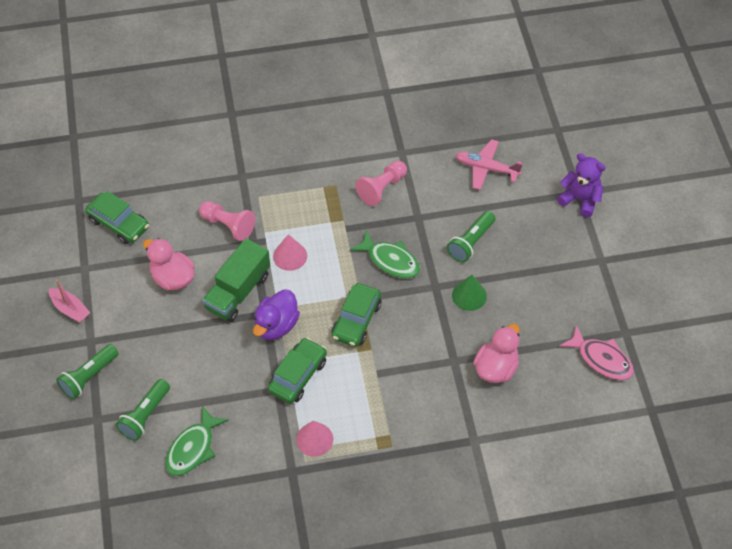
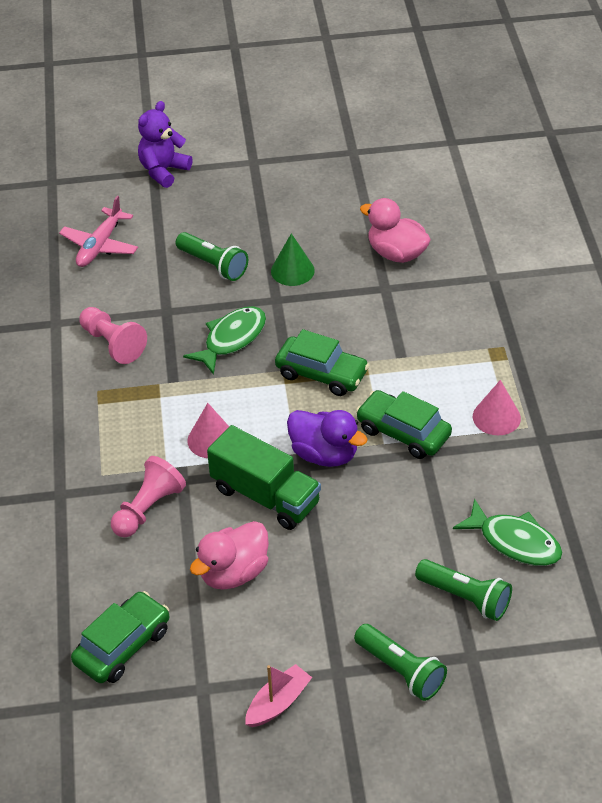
camera: 85 degrees left, 10 degrees down
(601, 359) = (387, 172): pink fish -> none

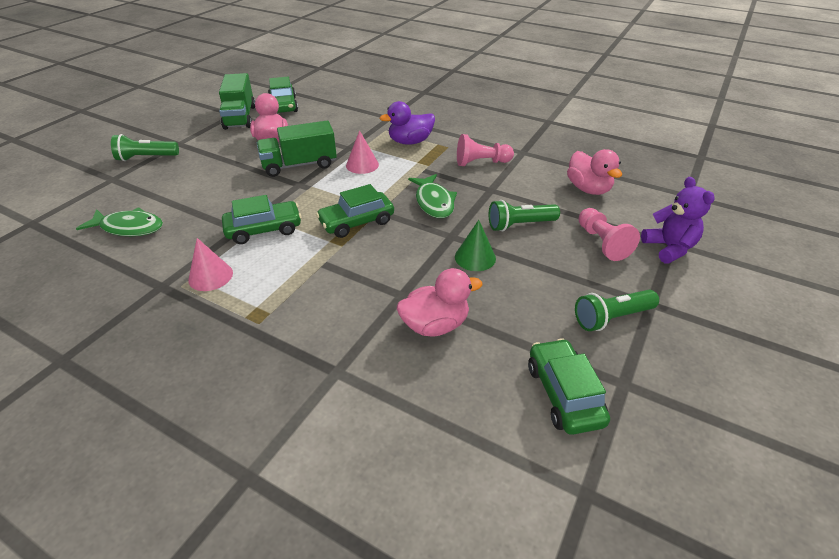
camera: 125 degrees right, 5 degrees down
(100, 246) = (588, 189): pink plane -> pink duck
(148, 508) = (345, 133): pink pawn -> pink pawn (602, 243)
(205, 668) = (240, 117): none -> green truck
(278, 703) = (194, 125): pink boat -> none
(324, 454) = (295, 194): purple duck -> purple duck (410, 142)
(391, 172) = (563, 394): none -> green car
(465, 598) = (137, 193): green flashlight -> green flashlight (611, 318)
(515, 542) = (129, 228): green fish -> green fish turned 150 degrees counterclockwise

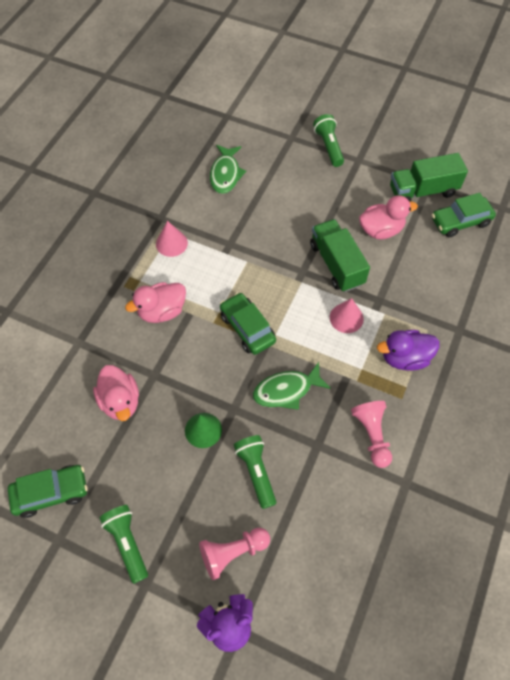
camera: 85 degrees right, 20 degrees up
(264, 229) = (231, 262): green car -> none
(410, 142) = (404, 358): purple duck -> purple duck turned 75 degrees counterclockwise
(588, 189) = (333, 553): pink duck -> pink duck (162, 311)

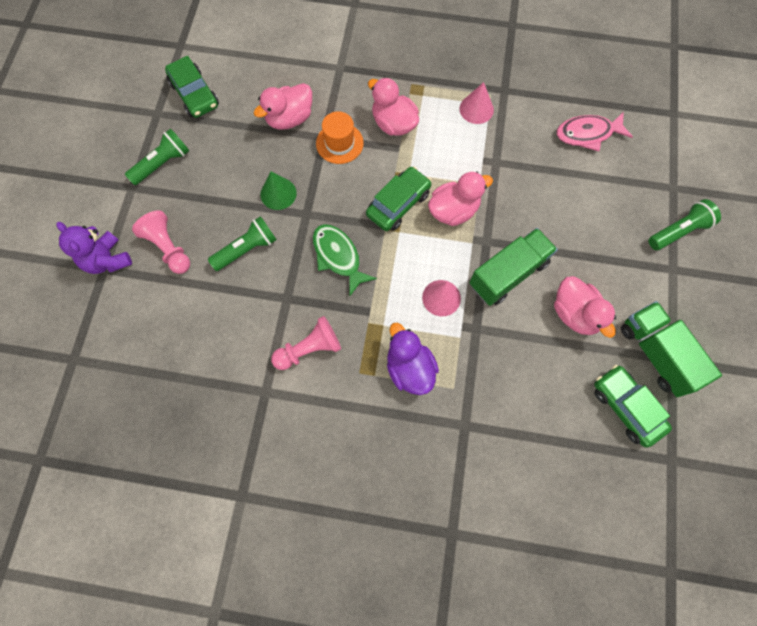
camera: 75 degrees right, 10 degrees up
(166, 362) = (339, 143): none -> orange hat
(225, 174) = (587, 134): green fish -> pink fish
(267, 287) = (453, 210): none -> pink duck

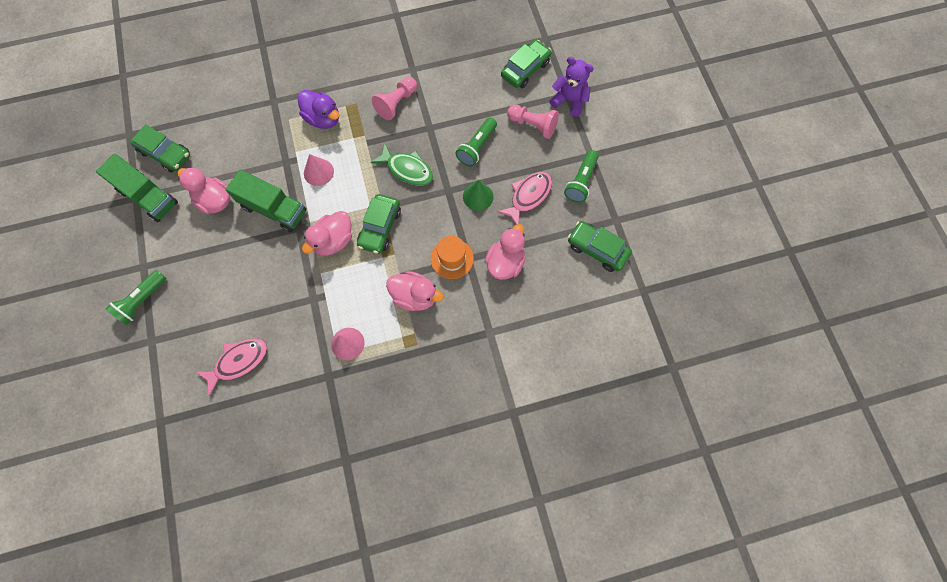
camera: 155 degrees right, 0 degrees up
(128, 325) = (525, 69): none -> green car
(226, 172) = (528, 196): none -> pink fish
(508, 274) = (274, 209): green truck -> green truck turned 90 degrees counterclockwise

